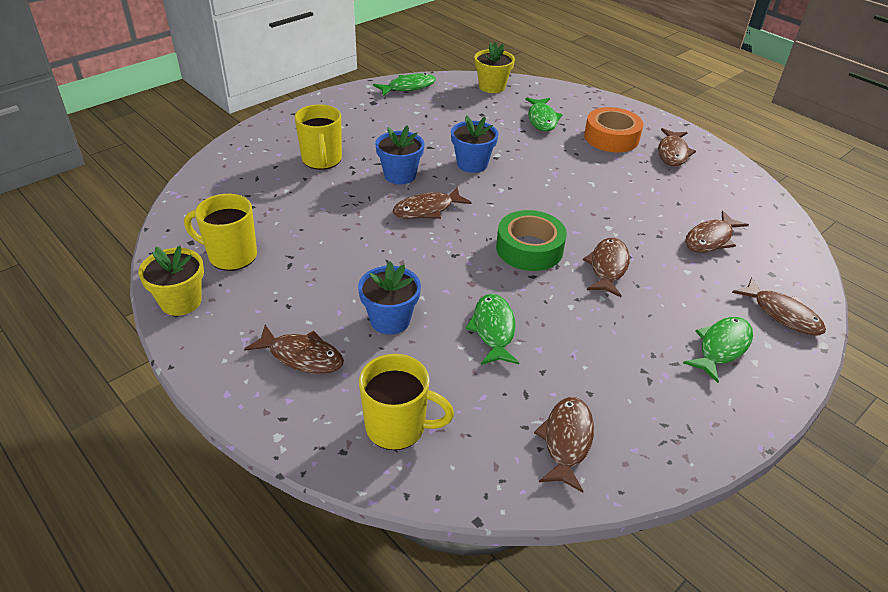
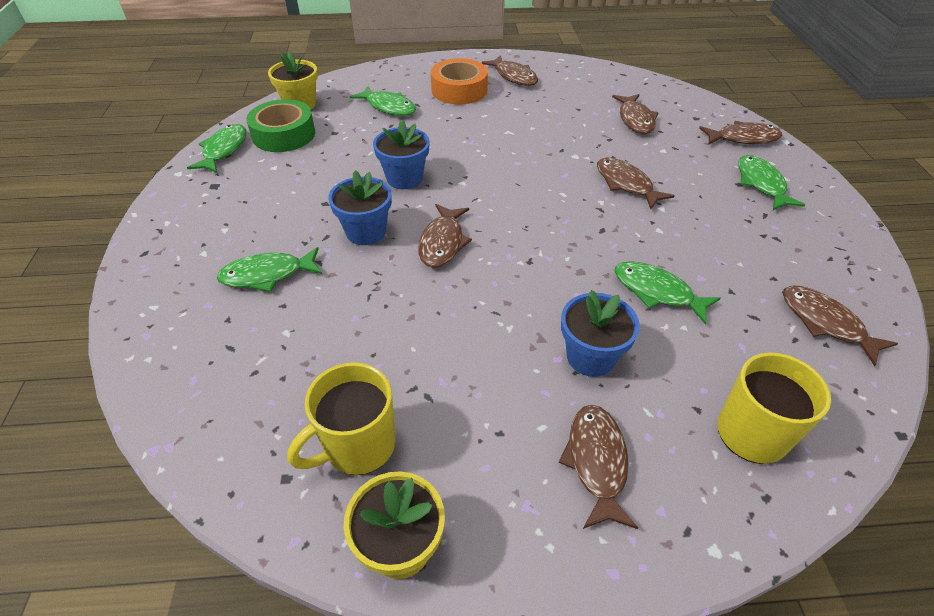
camera: 50 degrees left, 5 degrees up
(302, 356) = (596, 462): brown fish -> brown fish turned 60 degrees counterclockwise
(322, 160) = (267, 275): yellow mug -> green fish
(529, 249) = (564, 211): green tape -> green tape (284, 135)

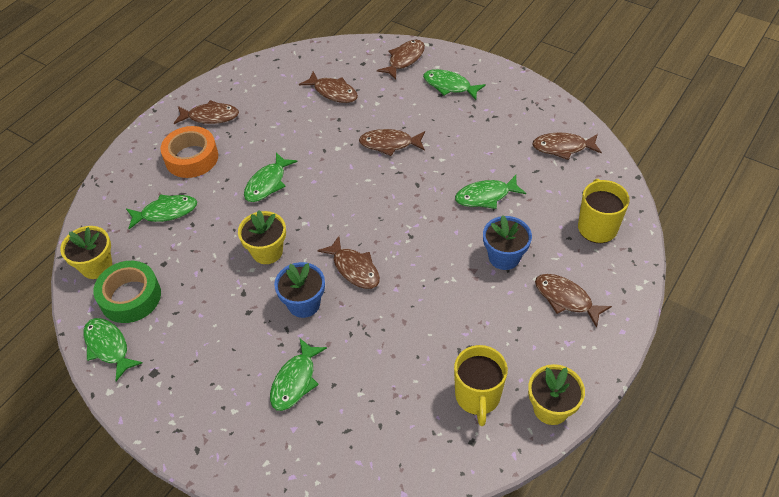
camera: 50 degrees left, 5 degrees up
(404, 178) = (267, 251): blue flower pot -> yellow flower pot
(481, 139) = (267, 183): none -> green fish

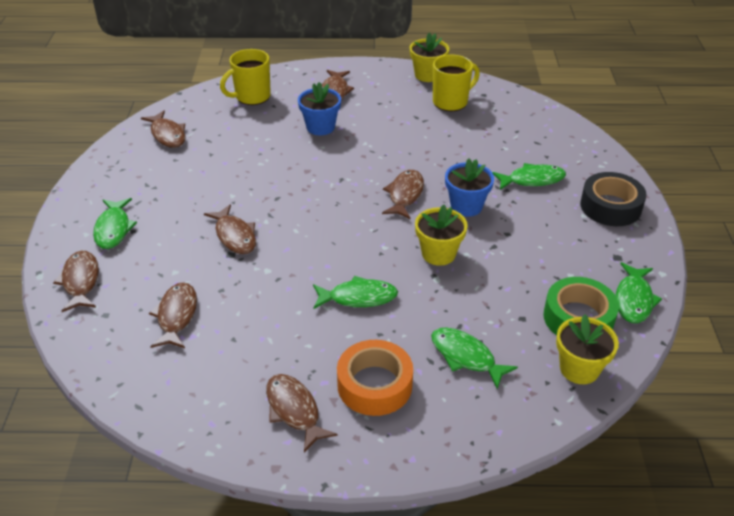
camera: 125 degrees left, 10 degrees down
(208, 419) = (610, 206): none -> black tape
(404, 59) = (80, 281): brown fish -> brown fish turned 75 degrees clockwise
(486, 196) = (261, 156): green fish -> none

